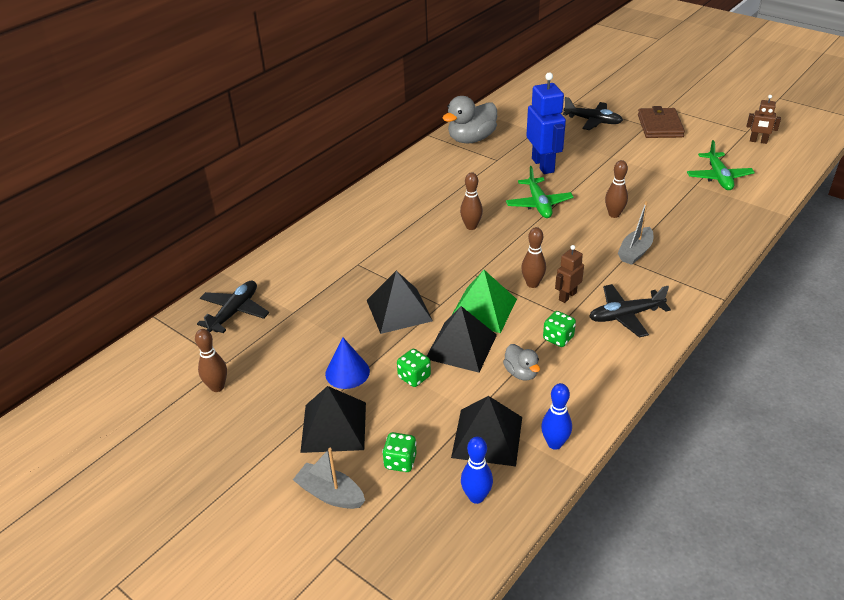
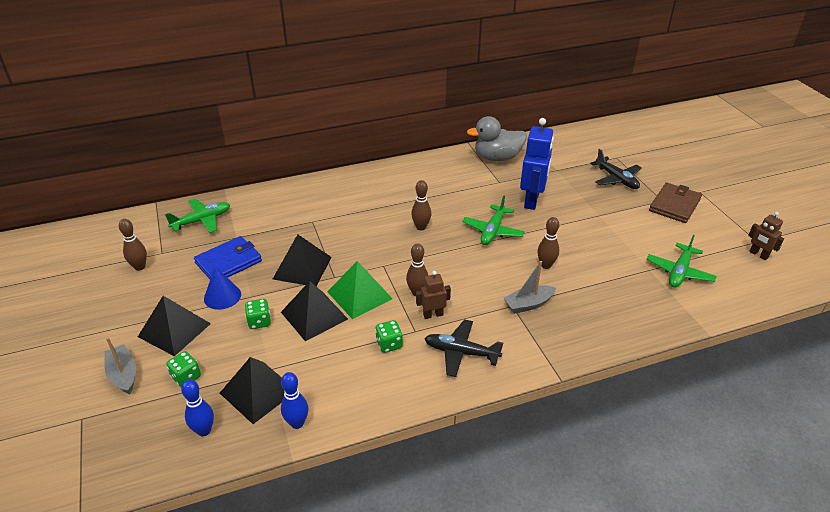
camera: 30 degrees right, 0 degrees up
(234, 312) = (202, 221): black plane -> green plane
(314, 338) = (228, 262): none -> blue wallet
(521, 373) = (333, 357): grey duck -> none

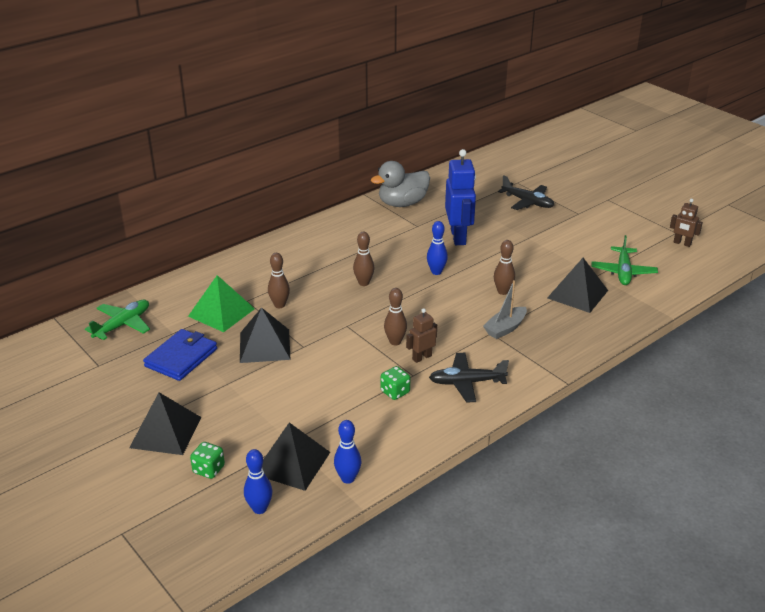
camera: 20 degrees left, 5 degrees down
(123, 374) = (139, 484): grey boat -> none
(139, 267) = (83, 384): brown bowling pin -> brown bowling pin (279, 305)
(222, 296) = (196, 390): blue cone -> none
(259, 322) = (252, 403): green dice -> none
(314, 315) = (305, 385): black pyramid -> black pyramid (577, 294)
(359, 295) = (339, 357): green pyramid -> green pyramid (221, 312)
(493, 231) = (436, 272): green plane -> blue bowling pin
(674, 205) = (591, 215): brown wallet -> none

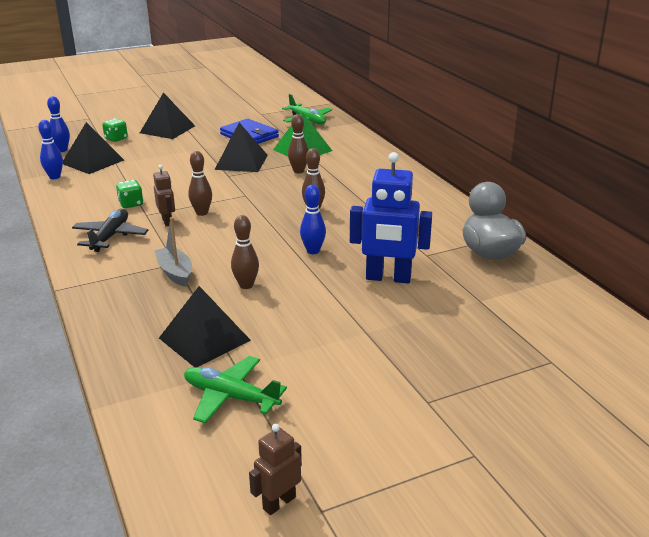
camera: 105 degrees right, 5 degrees down
(527, 202) = (477, 356): black plane -> none

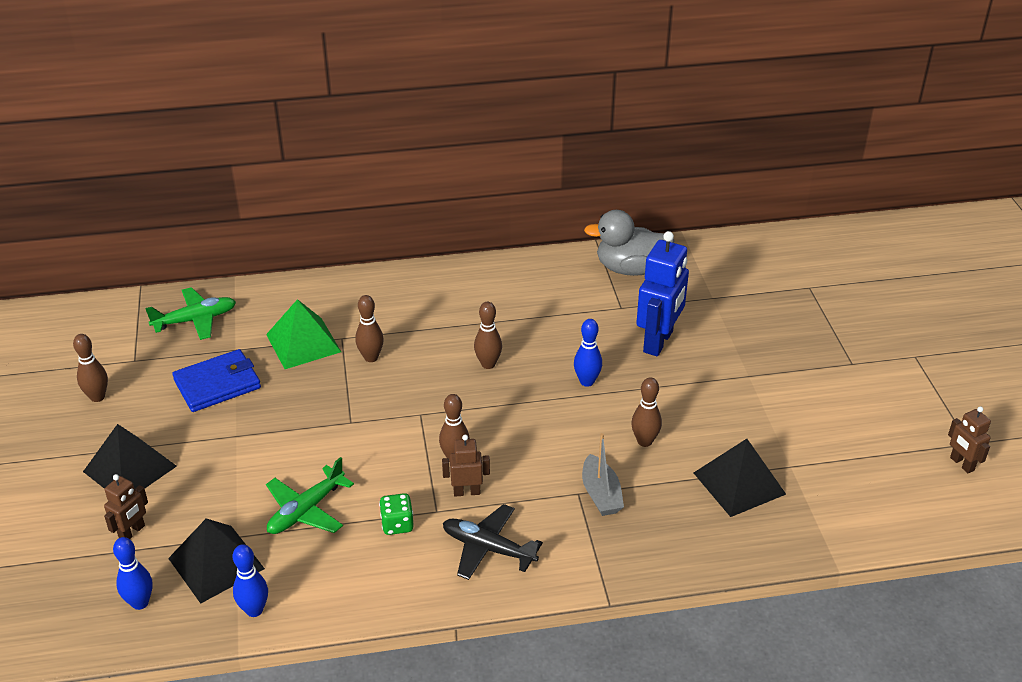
camera: 75 degrees left, 10 degrees up
(116, 139) = (132, 532): green dice -> brown robot
(175, 273) = (601, 494): grey boat -> grey boat turned 90 degrees counterclockwise
(225, 112) = (97, 397): none -> brown bowling pin
(230, 397) = (833, 475): green plane -> green plane (306, 510)
(241, 162) = (312, 404): black pyramid -> none

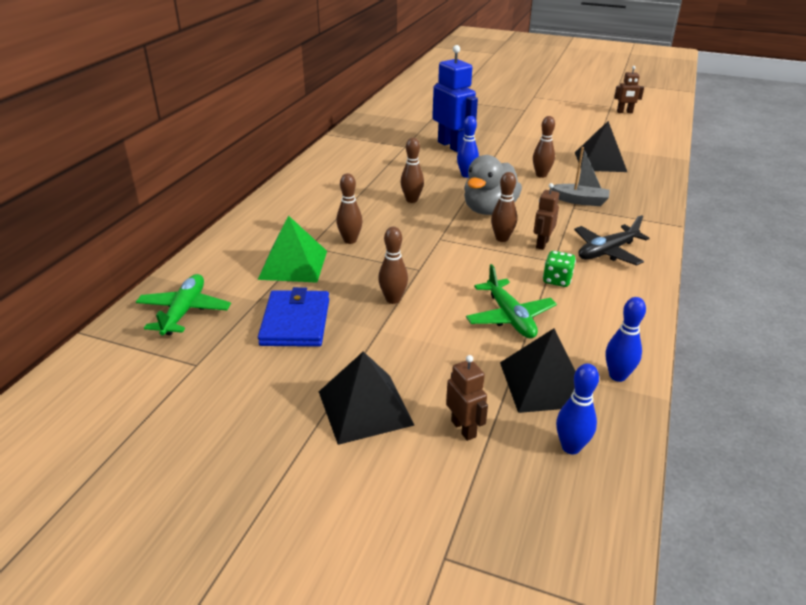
camera: 60 degrees left, 5 degrees down
(97, 397) = (225, 405): brown bowling pin -> brown bowling pin (393, 299)
(630, 269) = (370, 133): grey duck -> grey duck (489, 210)

